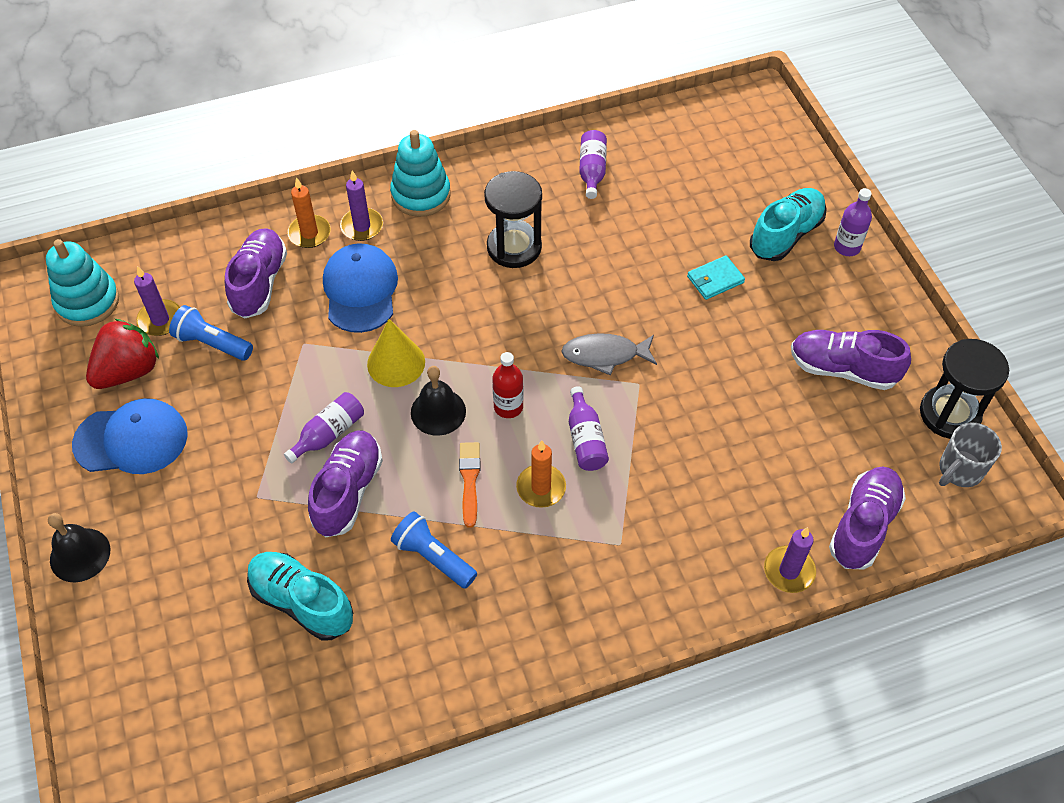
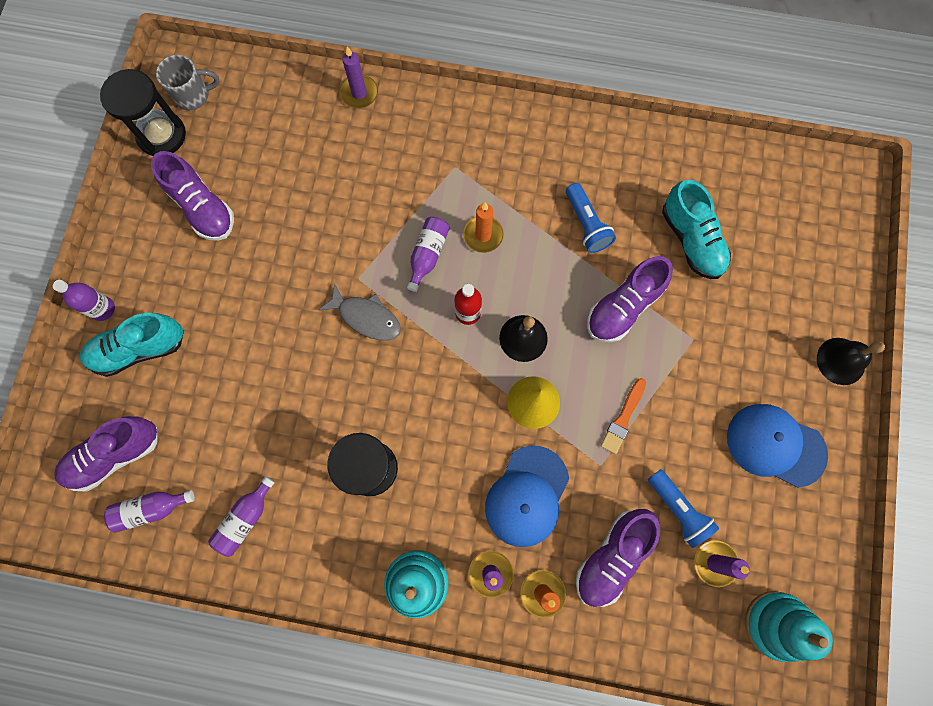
camera: 150 degrees left, 20 degrees up
(128, 371) = (759, 519): red strawberry -> none
(329, 433) = (616, 364): purple bottle -> purple bottle (151, 509)
(469, 480) = (530, 268): orange brush -> orange brush (623, 418)
(715, 279) = (230, 338): turquoise wallet -> none
(863, 526) = (288, 95): purple shoe -> purple shoe (115, 455)

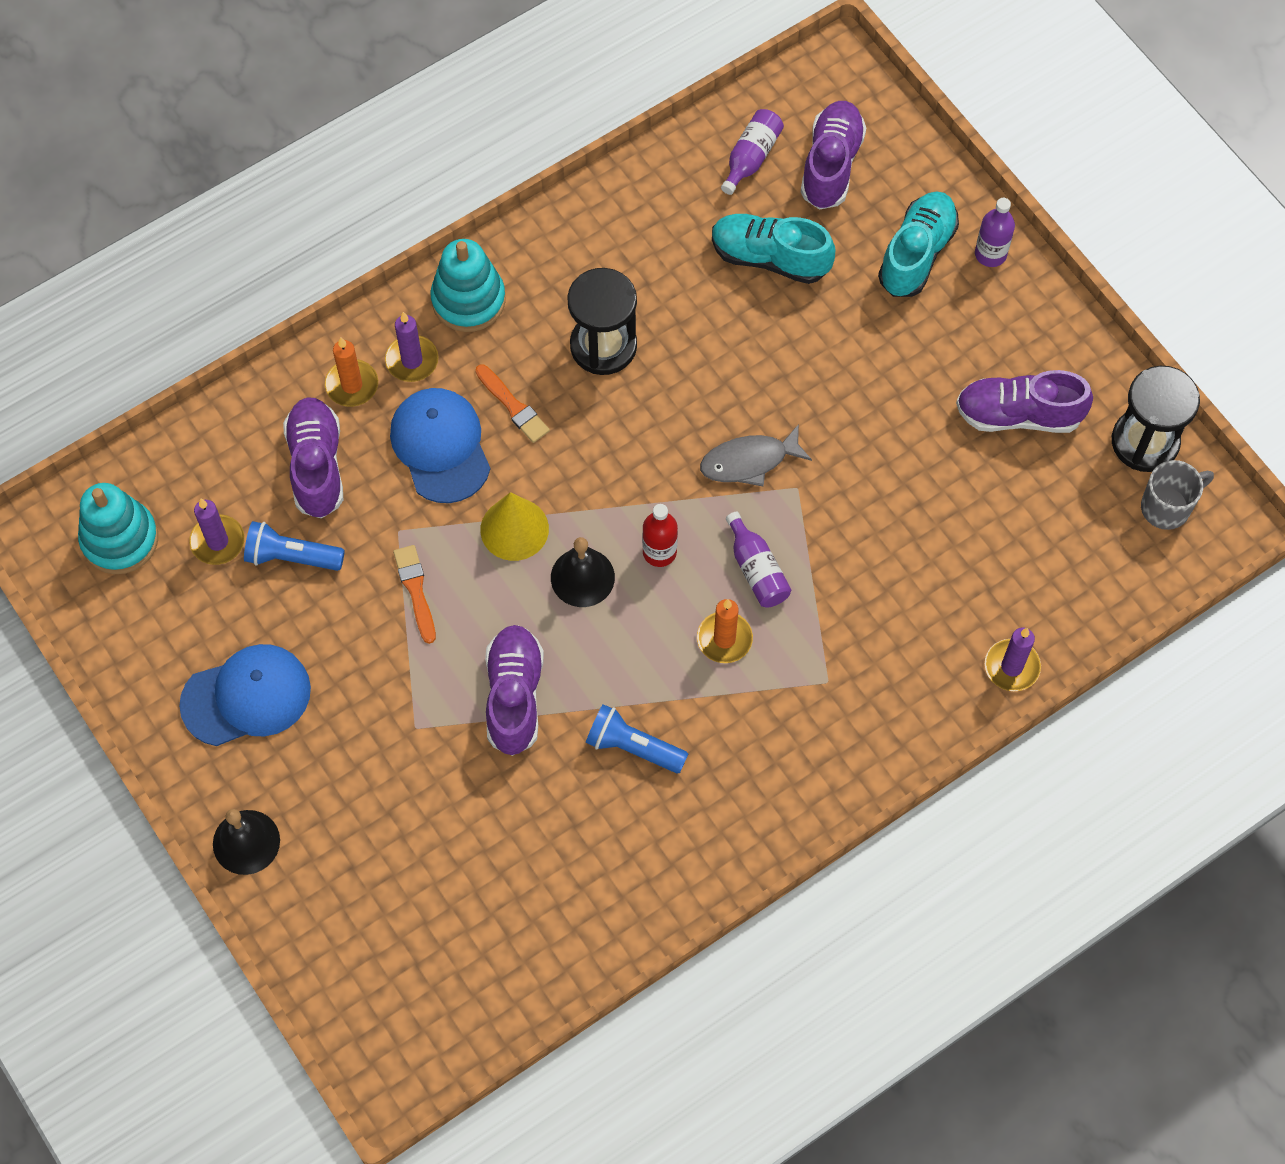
camera: 135 degrees right, 10 degrees down
(193, 96) = (1167, 507): grey mug -> grey mug turned 150 degrees counterclockwise
(245, 519) = (665, 218): purple bottle -> none
(460, 481) = (513, 406): none -> orange brush
(691, 240) = (509, 831): turquoise shoe -> turquoise shoe (770, 258)

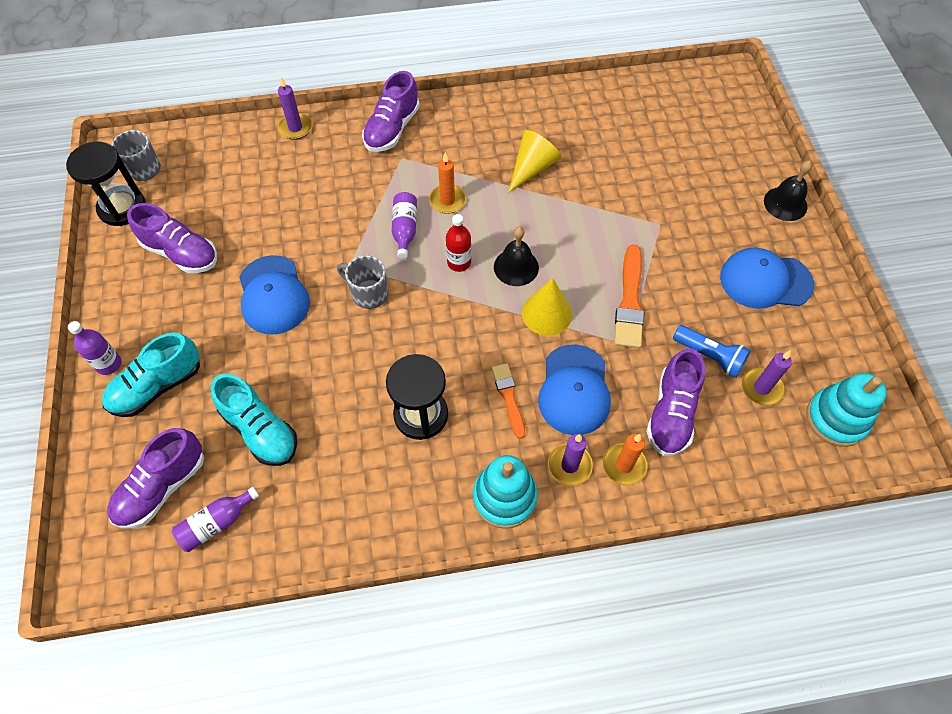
camera: 155 degrees left, 5 degrees down
(416, 590) = (630, 301): orange brush -> orange brush, size x1.58
(514, 696) = (591, 218): purple shoe -> purple shoe (392, 129)
(633, 747) = (532, 168): blue flashlight -> yellow cone
(749, 461) = (368, 294): grey fish -> grey mug
(864, 410) = (273, 295): none -> blue cap

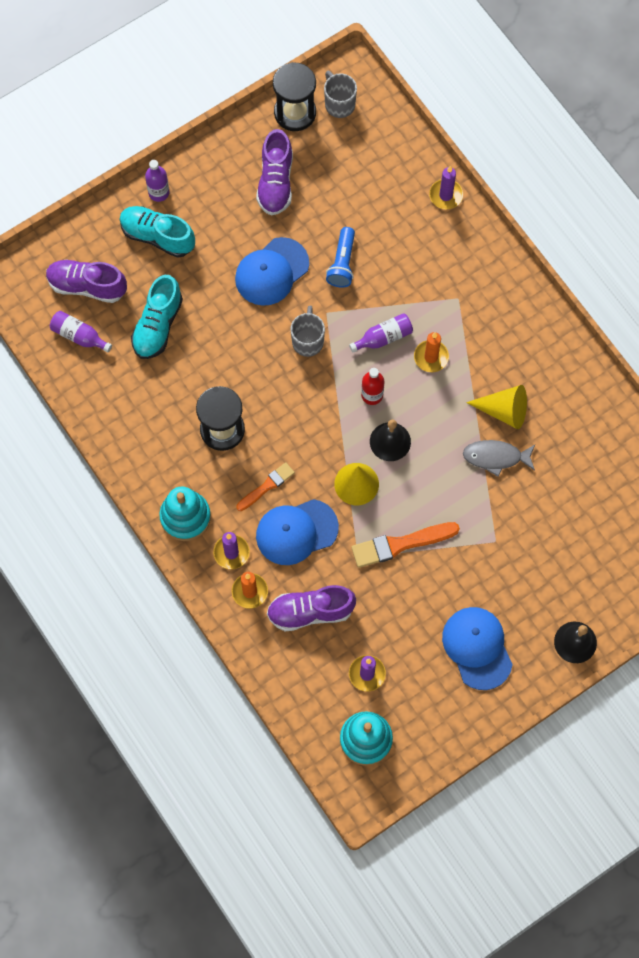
camera: 65 degrees right, 10 degrees up
(392, 129) = (487, 274): purple shoe -> none
(575, 191) = (495, 457): none -> grey fish
(709, 356) = (377, 624): blue flashlight -> blue flashlight (342, 263)

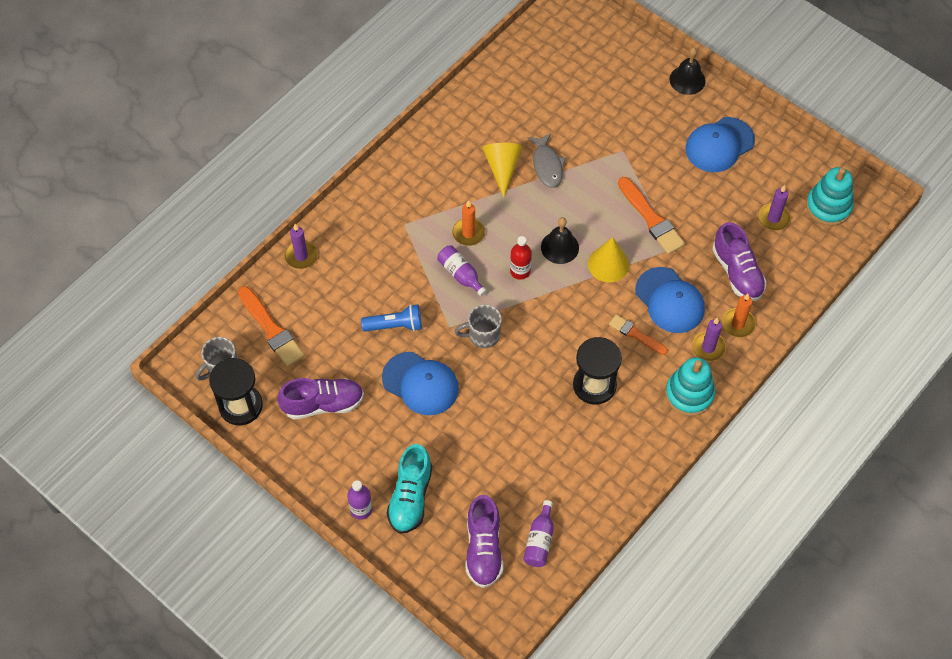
camera: 105 degrees left, 10 degrees down
(158, 325) = (506, 470): turquoise shoe -> none
(369, 153) = (271, 329): none -> orange brush

